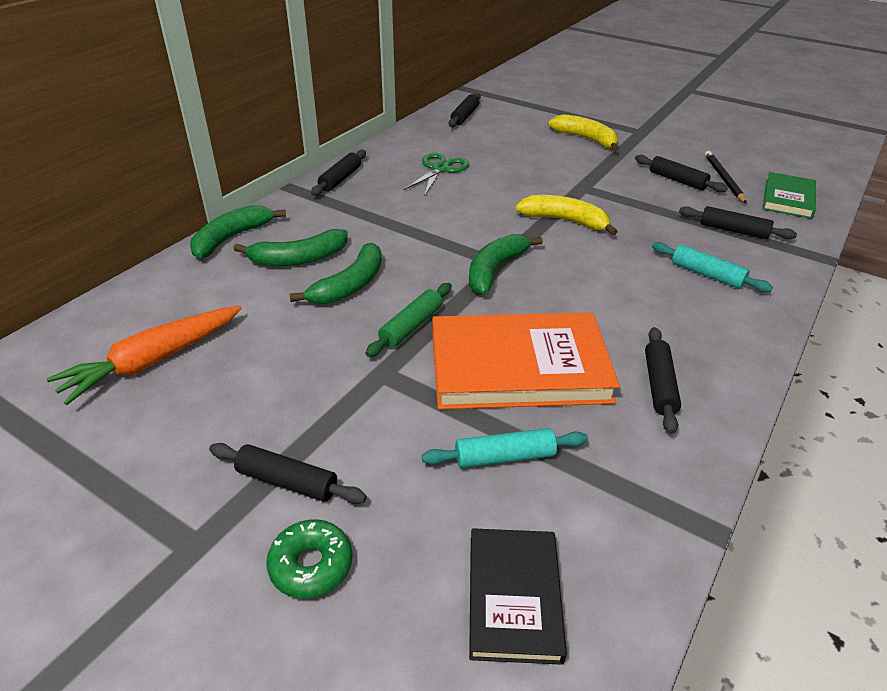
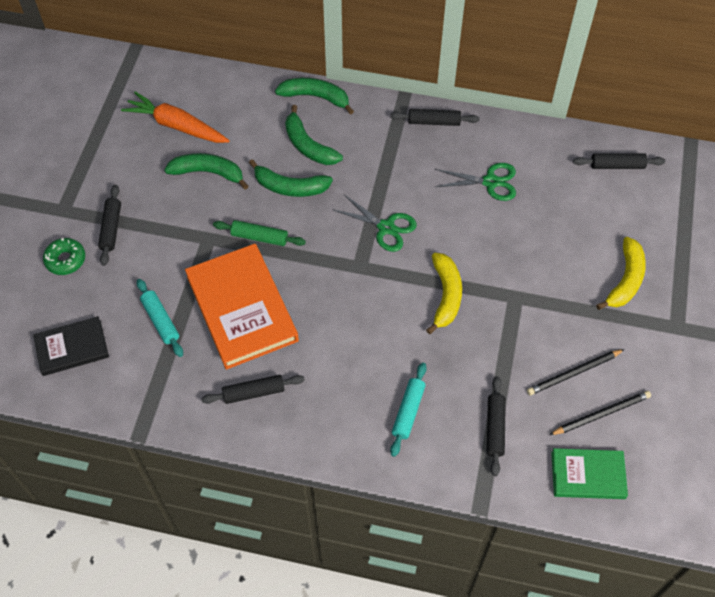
camera: 70 degrees right, 20 degrees up
(457, 235) = (386, 227): none -> green scissors
(495, 270) = (347, 266): green banana -> green banana (208, 173)
(677, 180) = (574, 373): black rolling pin -> black pencil

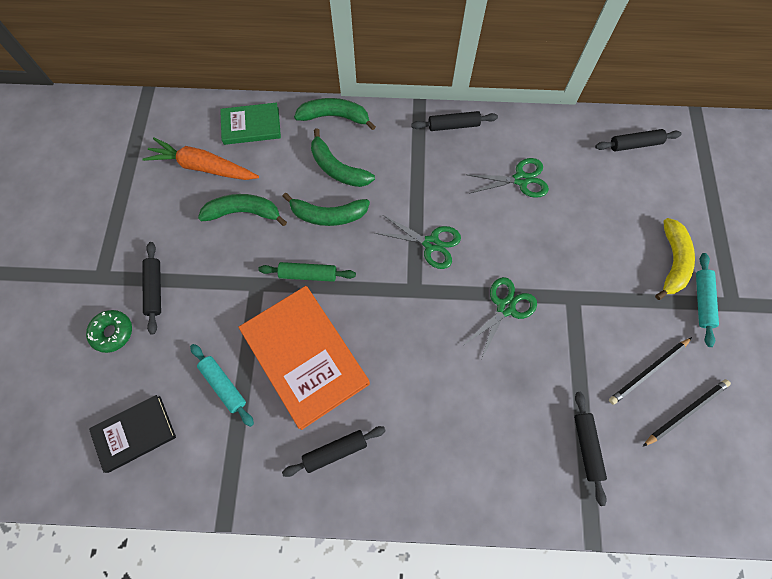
camera: 10 degrees left, 10 degrees up
(408, 412) = (496, 444): turquoise rolling pin -> turquoise rolling pin (702, 301)
(446, 295) = (505, 307): yellow banana -> green scissors
(588, 475) = (690, 483): green book -> green book (251, 126)

